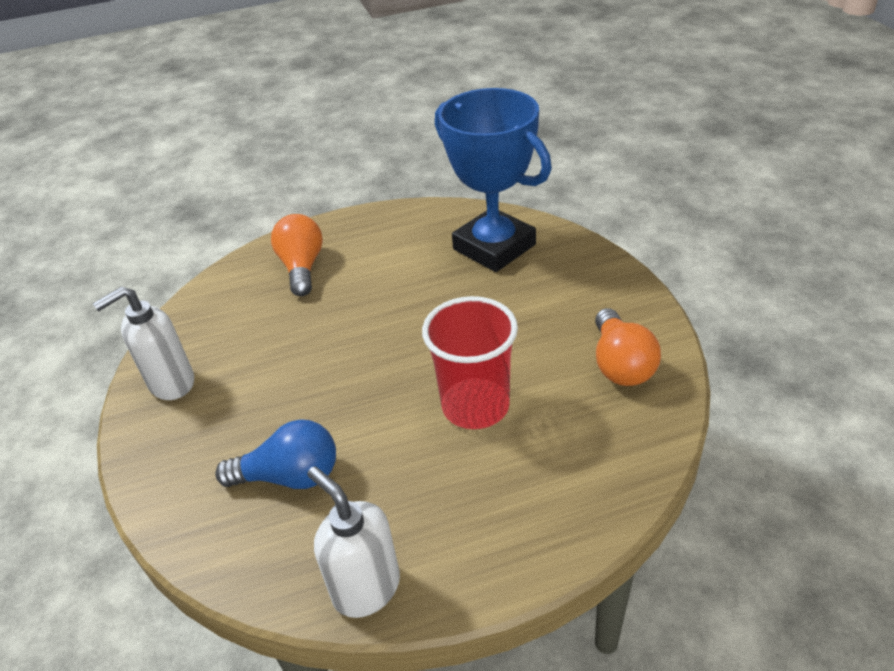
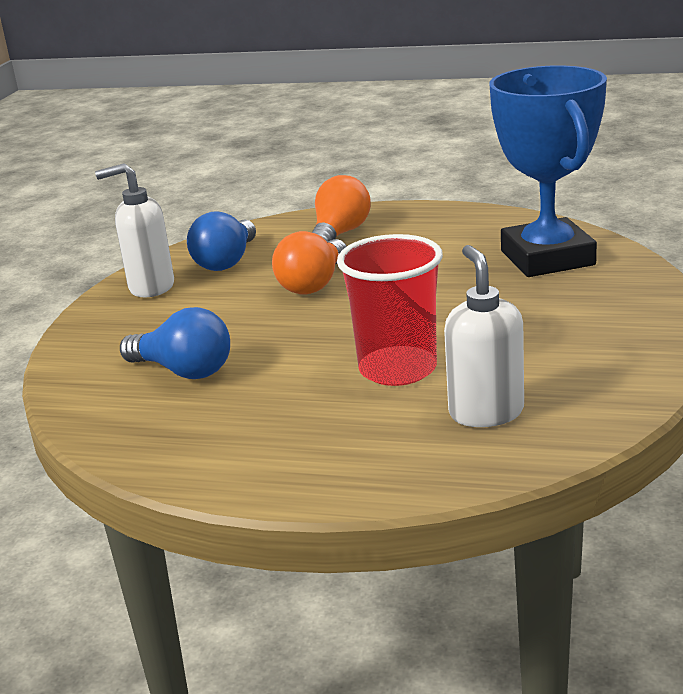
camera: 30 degrees right, 15 degrees down
(222, 329) = (227, 261): none -> blue light bulb
(366, 588) = (171, 459): white soap dispenser -> white soap dispenser (486, 412)
(620, 364) = (586, 377): orange light bulb -> orange light bulb (314, 284)

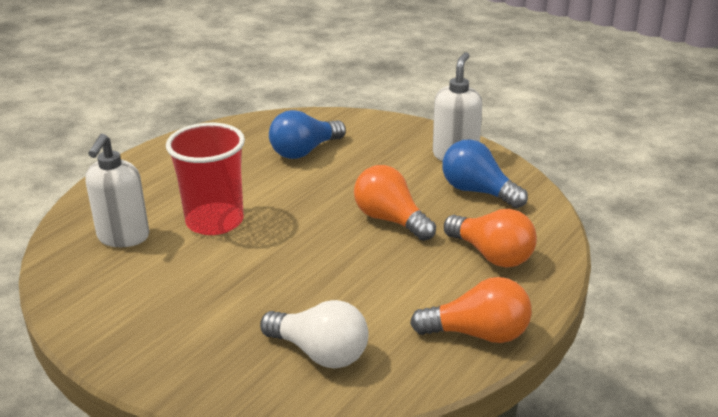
camera: 110 degrees right, 5 degrees up
(455, 217) = (478, 334): none -> orange light bulb
(486, 412) = (123, 237): white soap dispenser -> white soap dispenser turned 90 degrees clockwise
(547, 258) = (320, 353): blue trophy -> white light bulb

